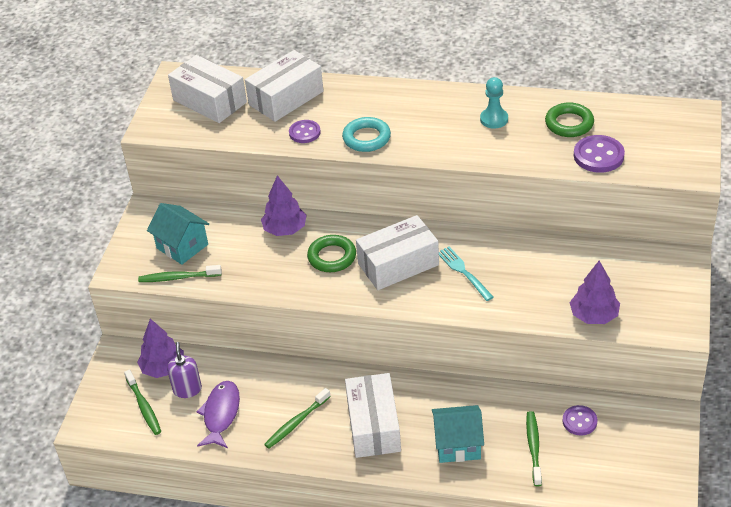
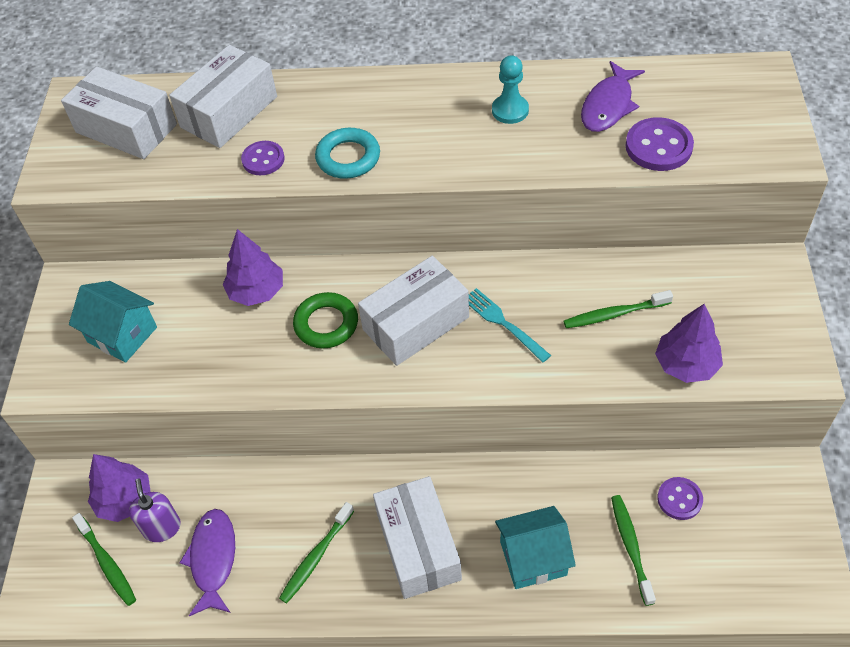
camera: 10 degrees left, 10 degrees up
(178, 278) = (123, 383): green toothbrush -> green toothbrush (614, 314)
(569, 124) = (608, 105): green ring -> purple fish

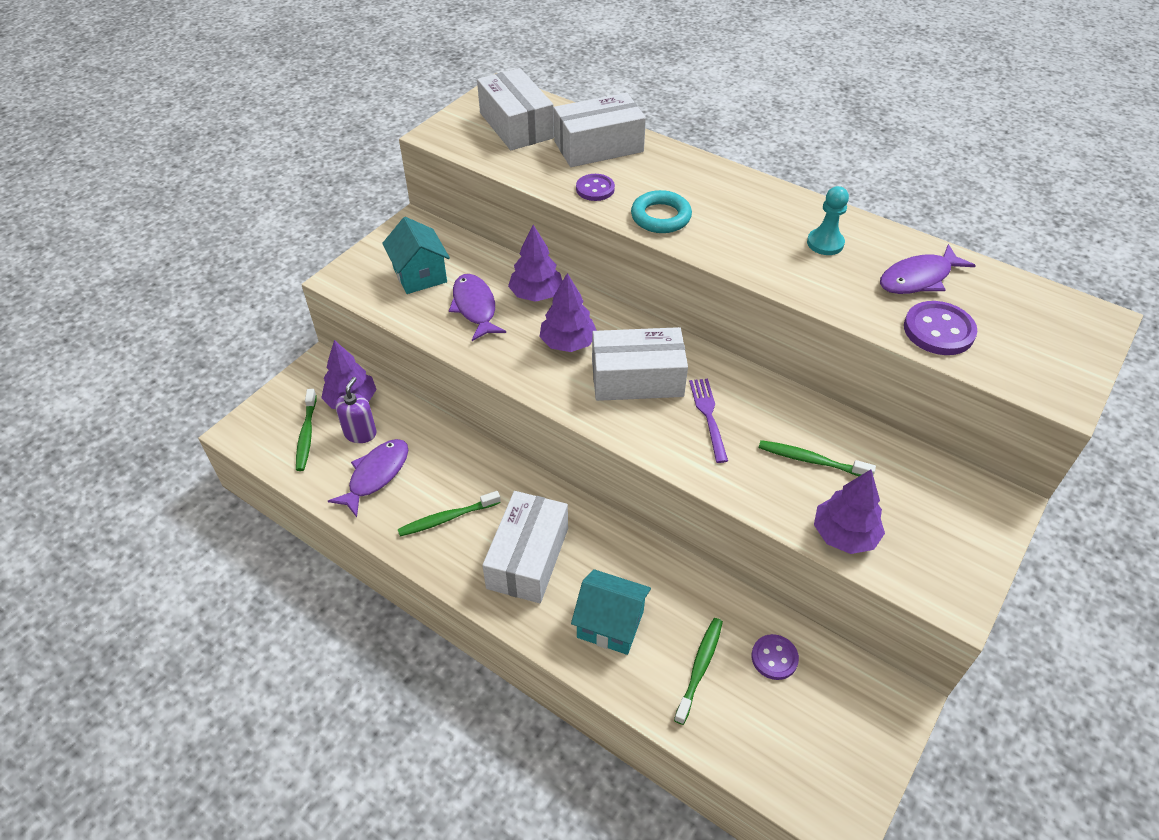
camera: 30 degrees right, 5 degrees down
(207, 338) = (475, 307): none -> purple fish
(326, 324) = (568, 343): green ring -> purple tree
(503, 323) = (708, 416): turquoise fork -> purple fork

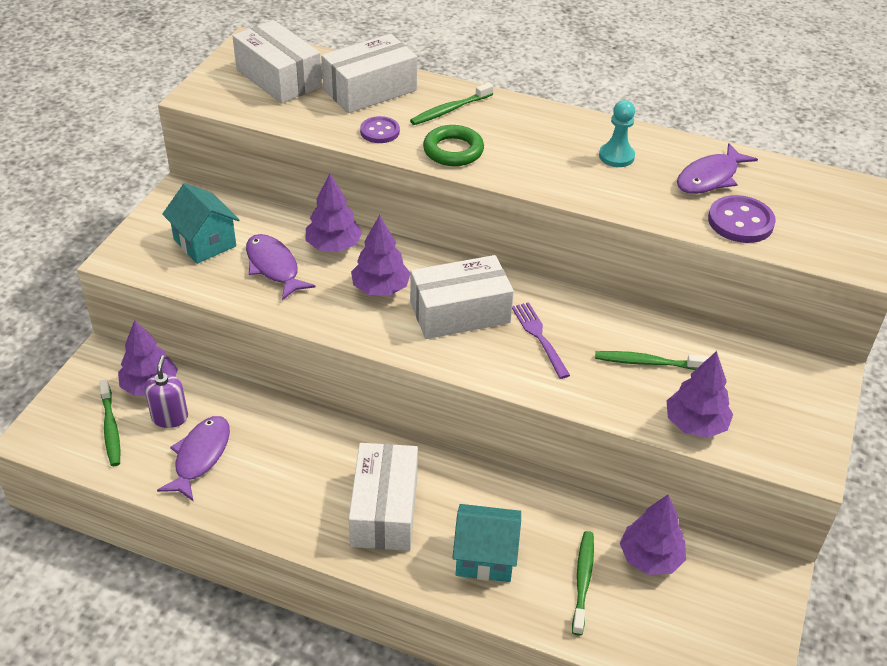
camera: 15 degrees left, 5 degrees down
(447, 518) = (289, 486): green toothbrush -> green toothbrush (450, 110)
(660, 217) = (453, 150): turquoise ring -> green ring
(774, 658) = (650, 558): purple button -> purple tree

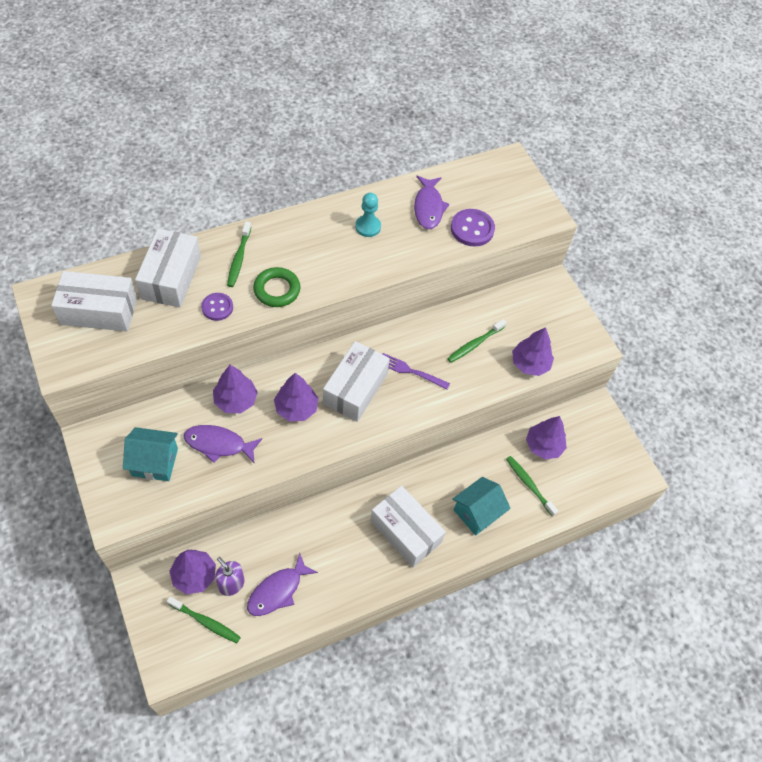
camera: 50 degrees left, 15 degrees up
(200, 456) = (278, 591): purple fish -> purple fish turned 105 degrees counterclockwise

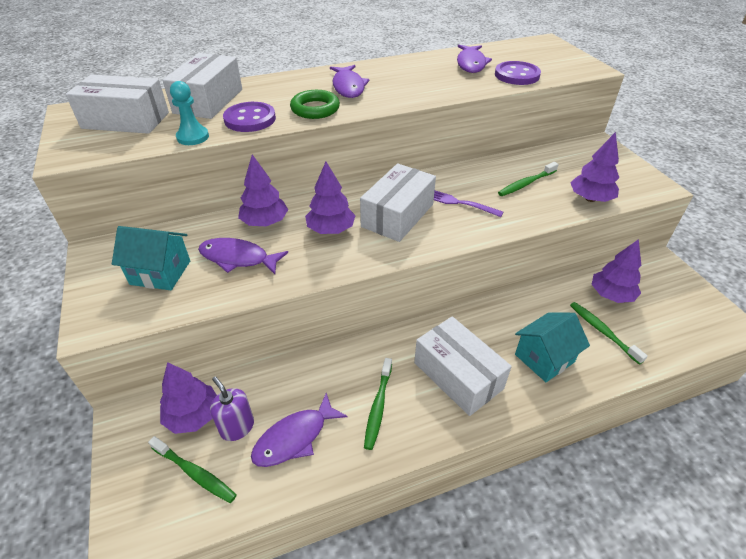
camera: 10 degrees right, 15 degrees down
(217, 307) = (250, 119): purple button -> purple button, size x1.52
(239, 258) = (280, 90): green toothbrush -> green toothbrush (378, 407)
(306, 251) = (348, 87): none -> purple fish
(368, 227) = (411, 74): turquoise pawn -> turquoise pawn (193, 137)

